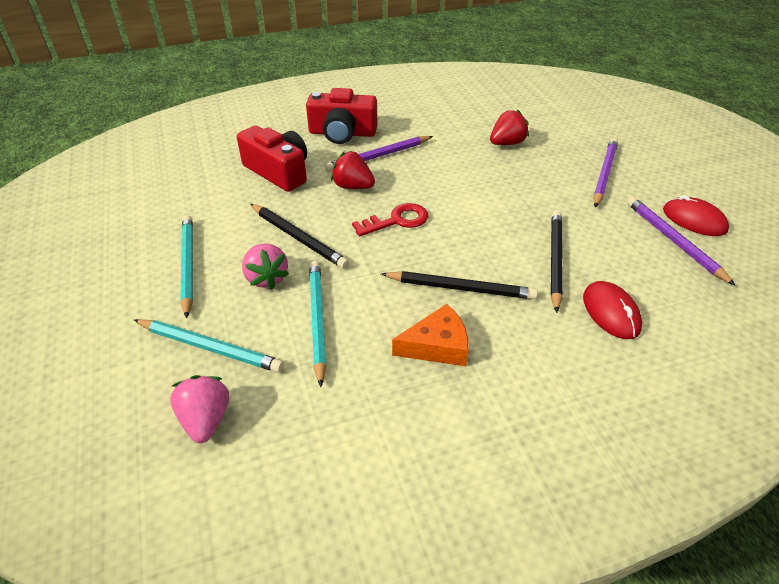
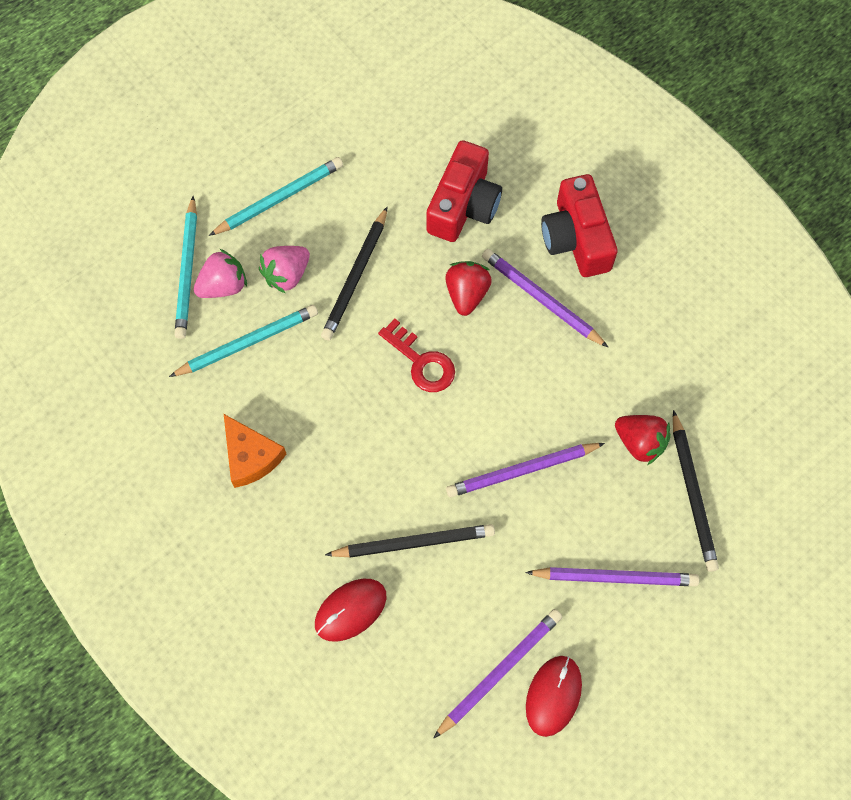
camera: 70 degrees right, 25 degrees up
(206, 420) = (116, 306): pink strawberry -> pink strawberry (223, 286)
(460, 288) = (335, 456): black pencil -> black pencil (692, 494)
(510, 194) = (522, 470): none -> purple pencil

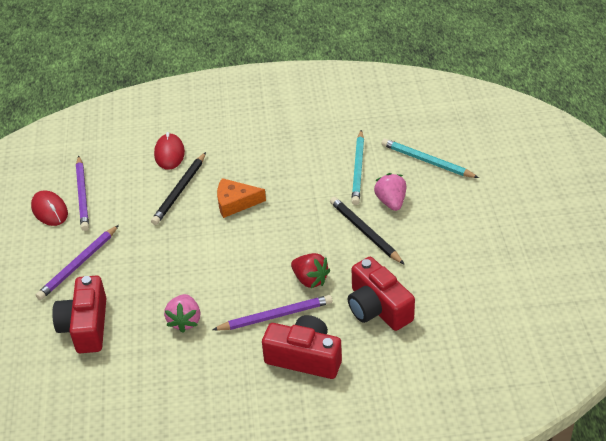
camera: 125 degrees right, 25 degrees down
(223, 286) = (405, 172): pink strawberry -> pink strawberry (185, 321)
(251, 456) = (287, 147): orange cheese -> orange cheese (235, 202)
(279, 198) = (450, 218): turquoise pencil -> none
(421, 362) = (282, 238): red key -> none
(522, 470) = (175, 253): purple pencil -> none
(640, 442) = (139, 317): red strawberry -> none
(692, 494) = (86, 326): black pencil -> red camera

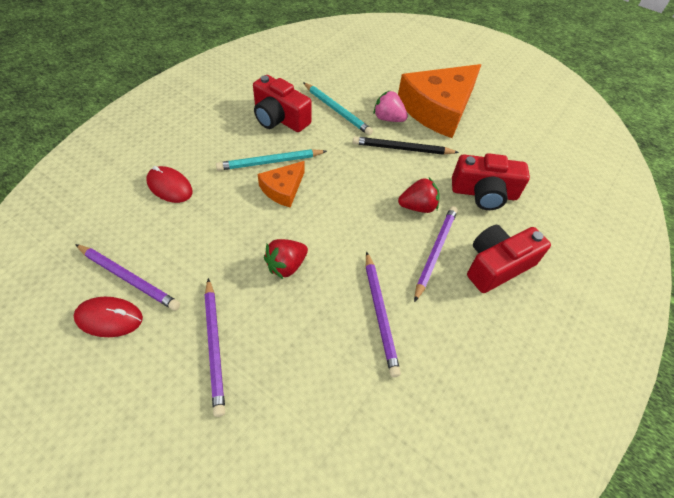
camera: 55 degrees left, 10 degrees up
(86, 326) = (304, 397): red camera -> red camera (279, 118)
(171, 252) = (286, 266): none -> red strawberry
(180, 191) = (222, 210): black pencil -> none
(185, 321) = (380, 313): pink strawberry -> purple pencil
(427, 161) = (371, 80): turquoise pencil -> turquoise pencil (270, 162)
(449, 221) = (438, 109): none -> orange cheese

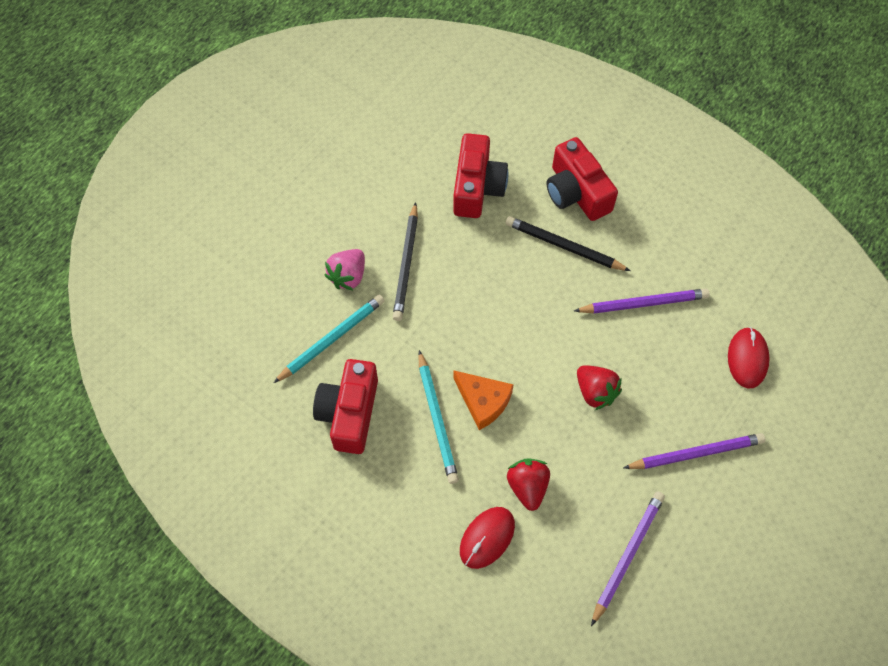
camera: 85 degrees left, 10 degrees up
(109, 318) = (677, 563): red mouse -> red mouse (747, 358)
(279, 118) = (349, 413): red camera -> red camera turned 150 degrees clockwise
(417, 207) = (502, 256): red strawberry -> red strawberry (527, 487)
(435, 252) = (564, 246): purple pencil -> black pencil
(438, 109) = (327, 214): orange cheese -> none

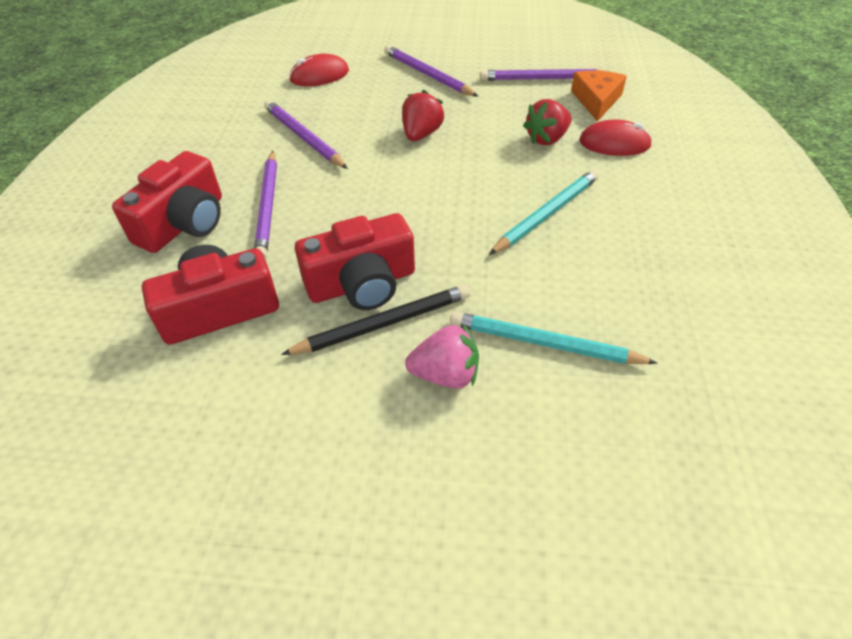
camera: 120 degrees left, 15 degrees down
(349, 413) = (611, 280): red camera -> red camera (362, 283)
(483, 401) = (496, 192): orange cheese -> orange cheese (596, 100)
(564, 246) = (268, 206): black pencil -> purple pencil

